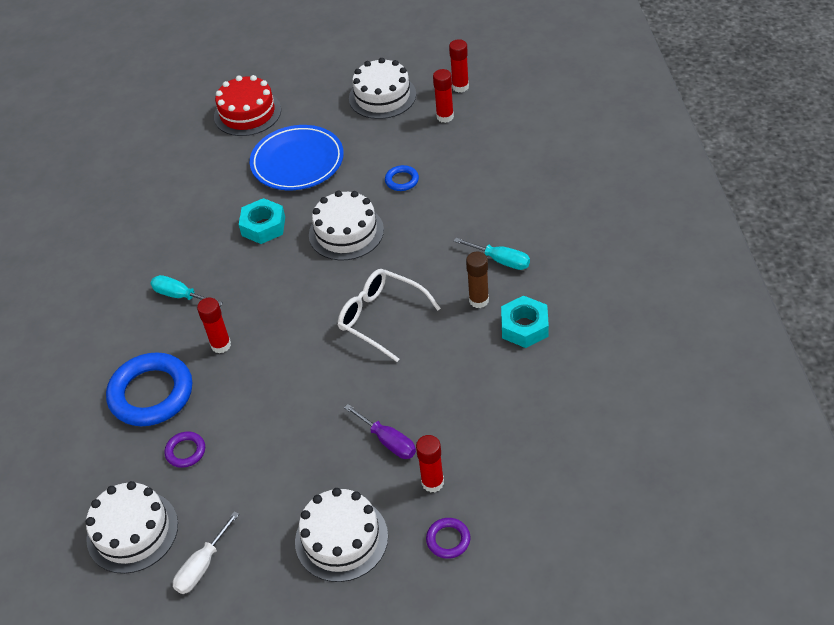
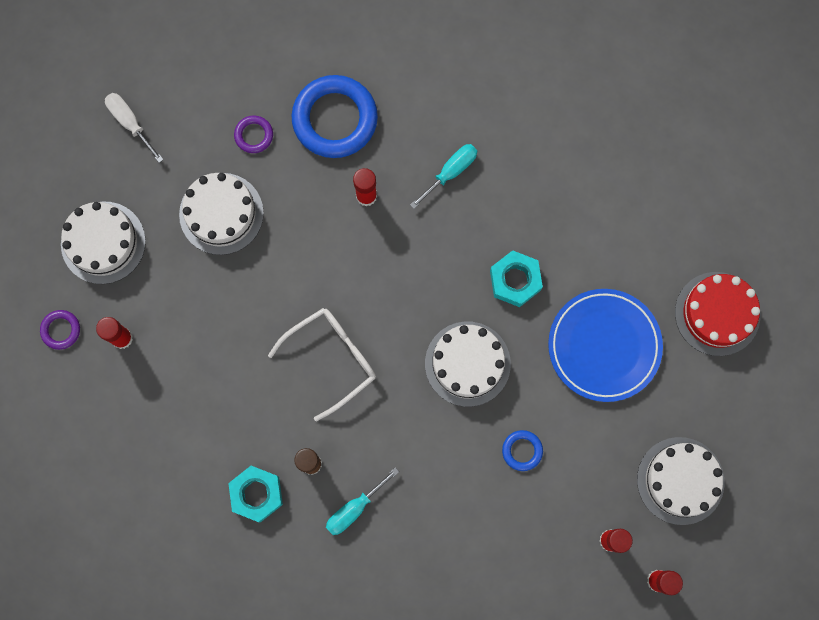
camera: 105 degrees right, 30 degrees up
(132, 531) = (190, 74): white cake -> white cake (221, 213)
(388, 441) = (183, 315): purple screwdriver -> none

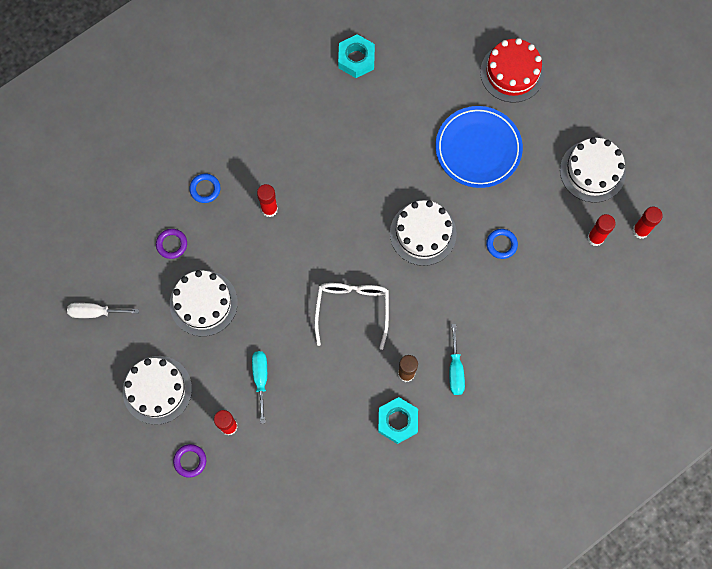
camera: 50 degrees left, 5 degrees down
(335, 119) = (205, 189): blue ring -> blue ring, size x0.46
(451, 172) = (298, 149): turquoise screwdriver -> turquoise screwdriver (261, 379)
(515, 280) = (396, 166): turquoise nut -> turquoise nut (356, 59)

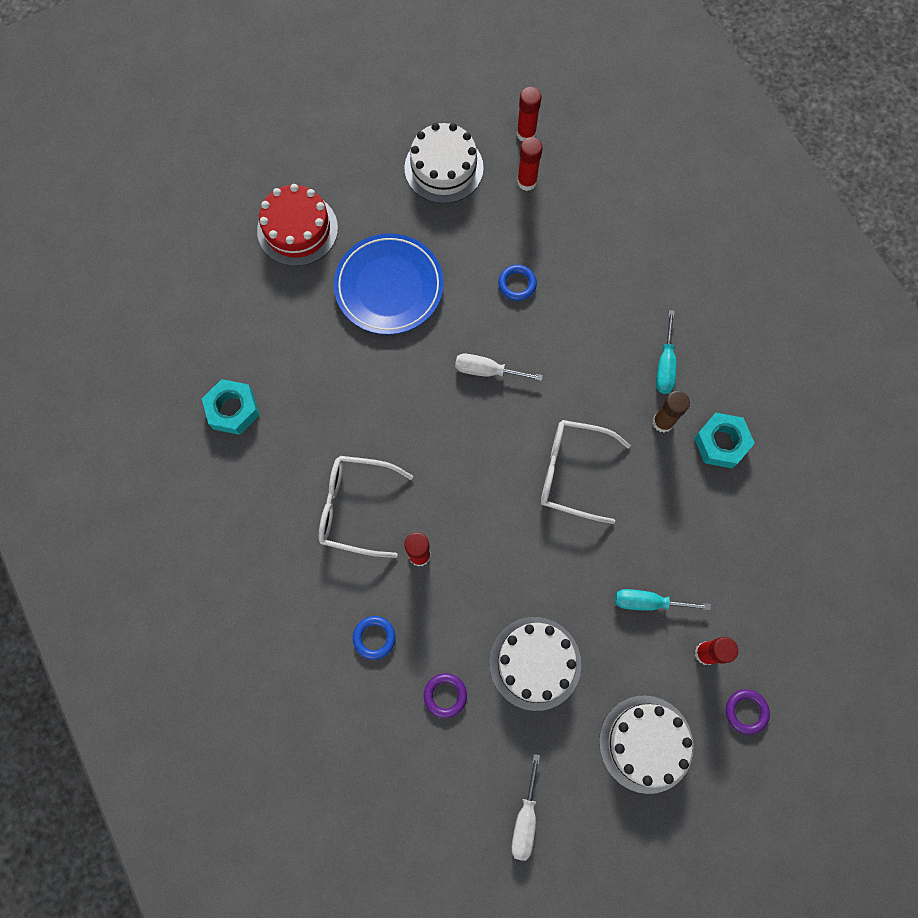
camera: 80 degrees left, 0 degrees up
(297, 158) = (355, 508): none -> white glasses
(423, 233) = (487, 371): white cake -> white screwdriver
(455, 369) = (665, 365): turquoise screwdriver -> turquoise screwdriver turned 90 degrees clockwise

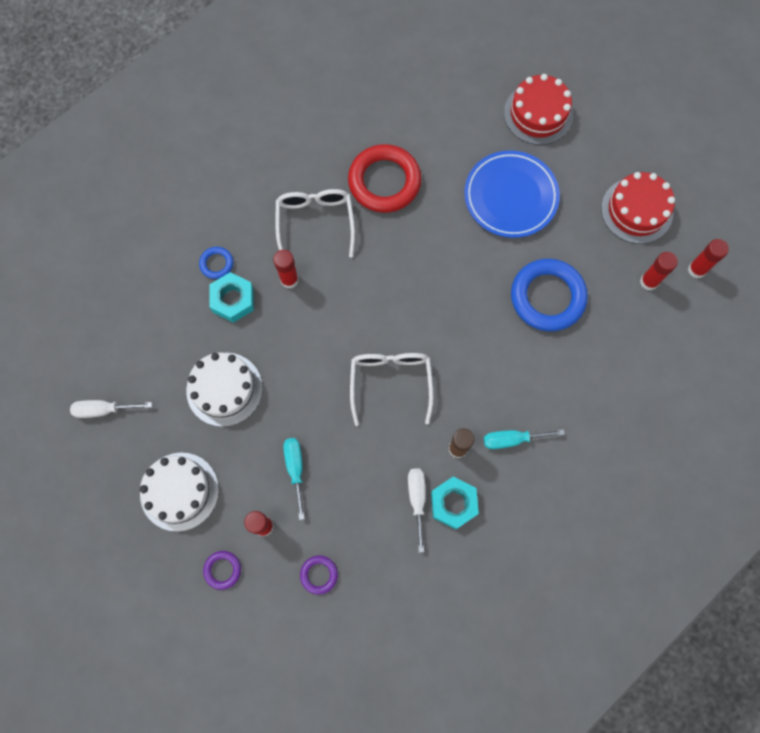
camera: 75 degrees right, 0 degrees up
(233, 410) = (369, 113): turquoise nut -> turquoise nut (233, 300)
(328, 416) = (384, 181): none -> red ring
(444, 168) = (636, 210): white cake -> red cake
(445, 695) = (184, 327): purple ring -> purple ring (319, 574)
(487, 371) = (460, 292): white screwdriver -> white screwdriver (417, 499)
(517, 284) = (547, 297): blue ring -> blue ring, size x2.19

